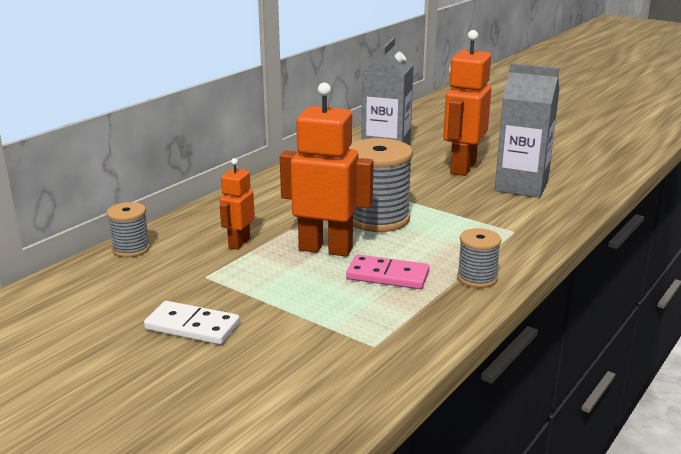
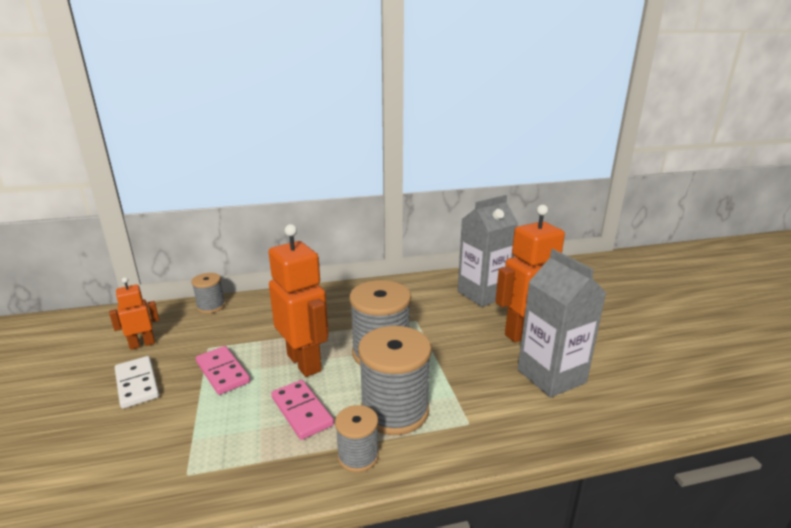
camera: 40 degrees right, 0 degrees up
(239, 243) = (266, 330): orange robot -> orange robot (142, 344)
(263, 284) = (222, 372): none -> pink domino
(455, 246) = (394, 410): none -> grey spool

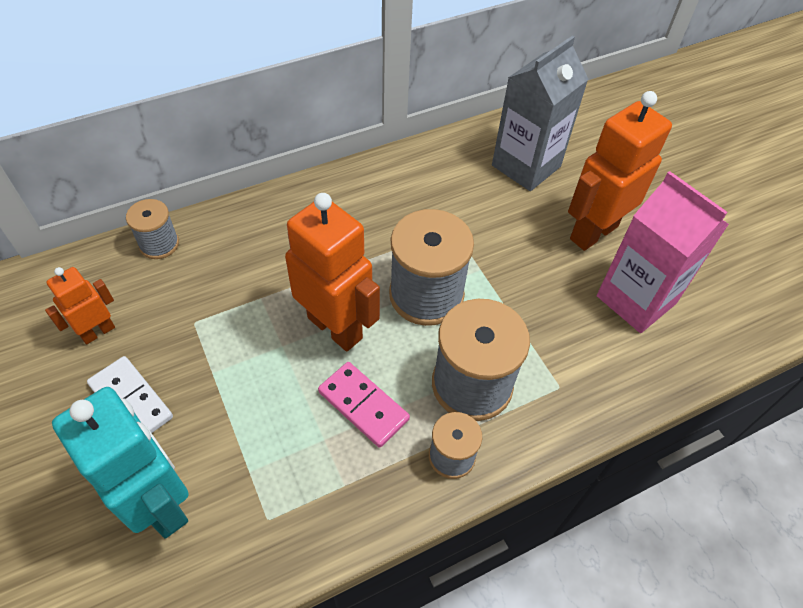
camera: 15 degrees left, 30 degrees up
(114, 449) = (161, 503): none -> turquoise robot
(222, 372) = (235, 362): pink domino -> none
(551, 376) = (636, 300): grey carton -> pink carton

